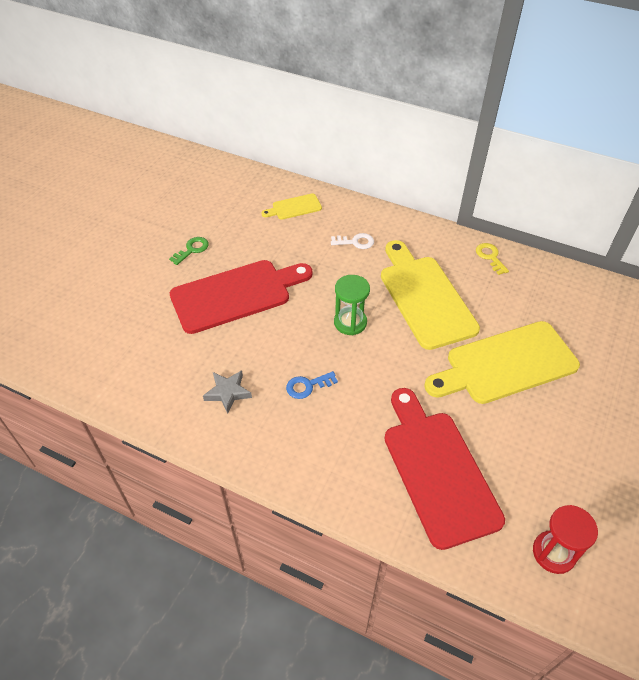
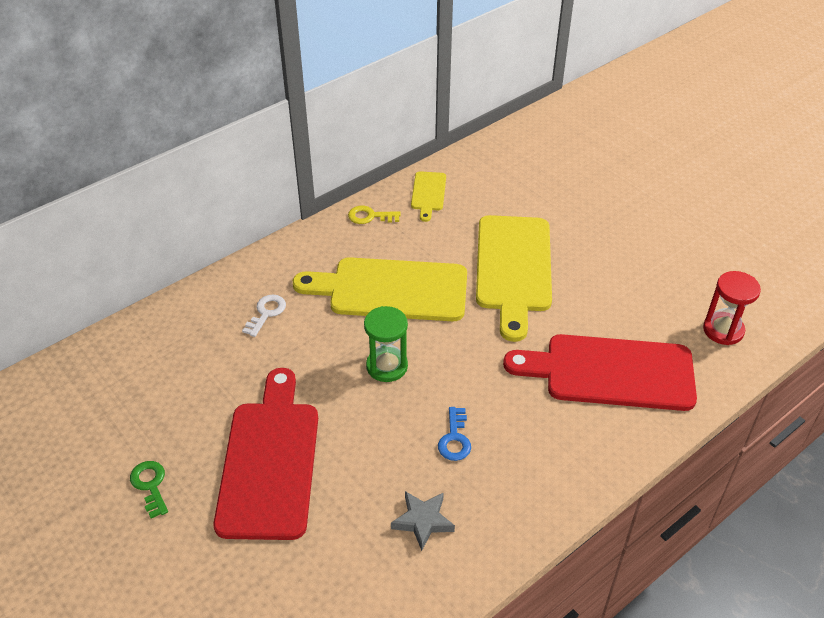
camera: 65 degrees left, 5 degrees down
(294, 207) = (159, 348): yellow cutting board -> yellow cutting board (428, 193)

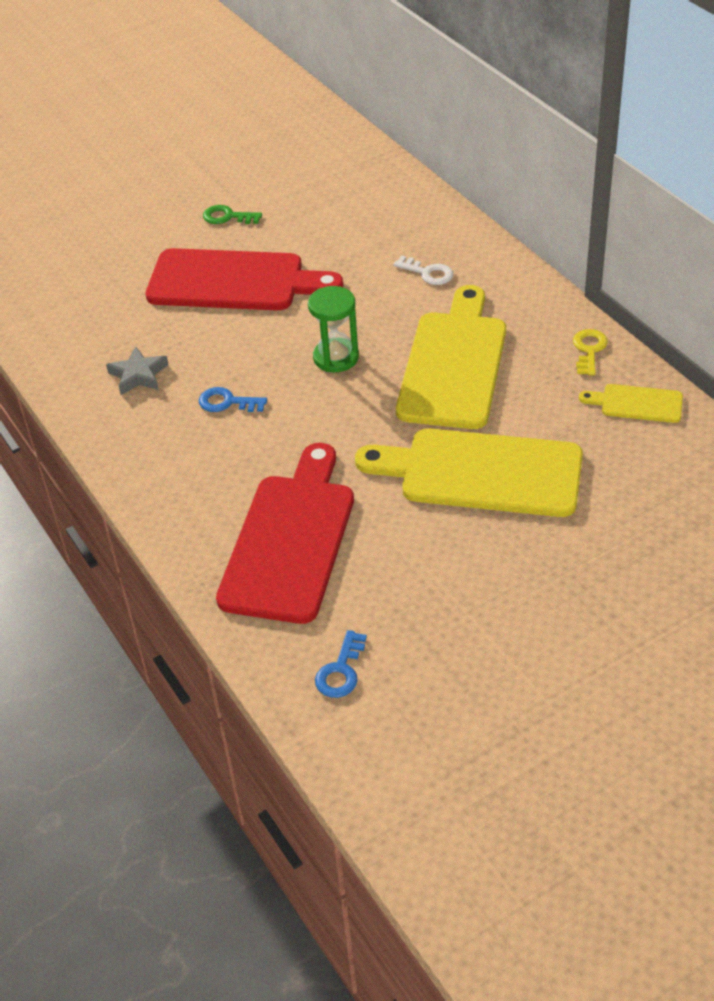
camera: 100 degrees right, 0 degrees up
(150, 485) = (227, 217): green key -> green key turned 150 degrees counterclockwise
(723, 330) = (341, 671): red hourglass -> blue key

